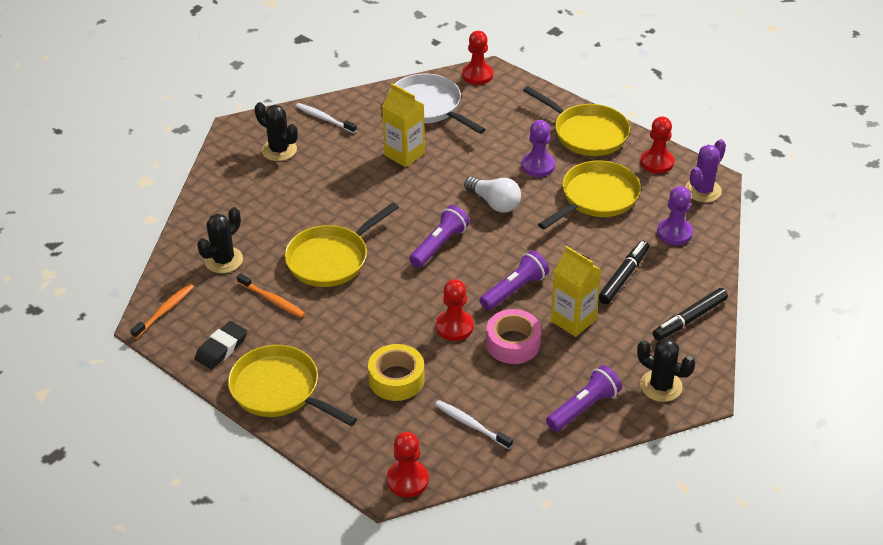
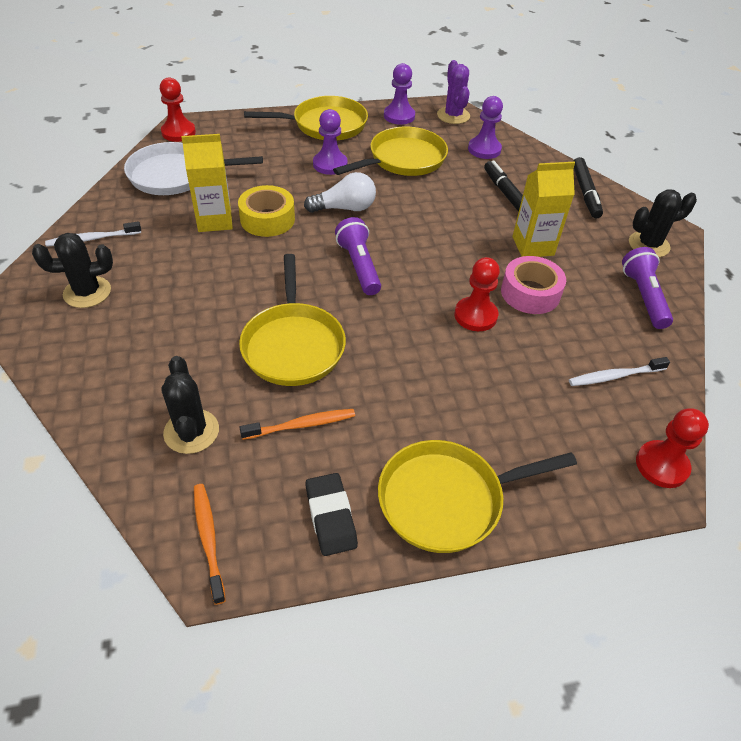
camera: 55 degrees left, 5 degrees up
(396, 379) = (511, 394): yellow tape -> yellow tape (267, 219)
(514, 290) = (464, 256): purple flashlight -> none
(596, 198) = (403, 159): yellow pan -> yellow pan turned 60 degrees clockwise
(657, 162) = (399, 116): red pawn -> purple pawn

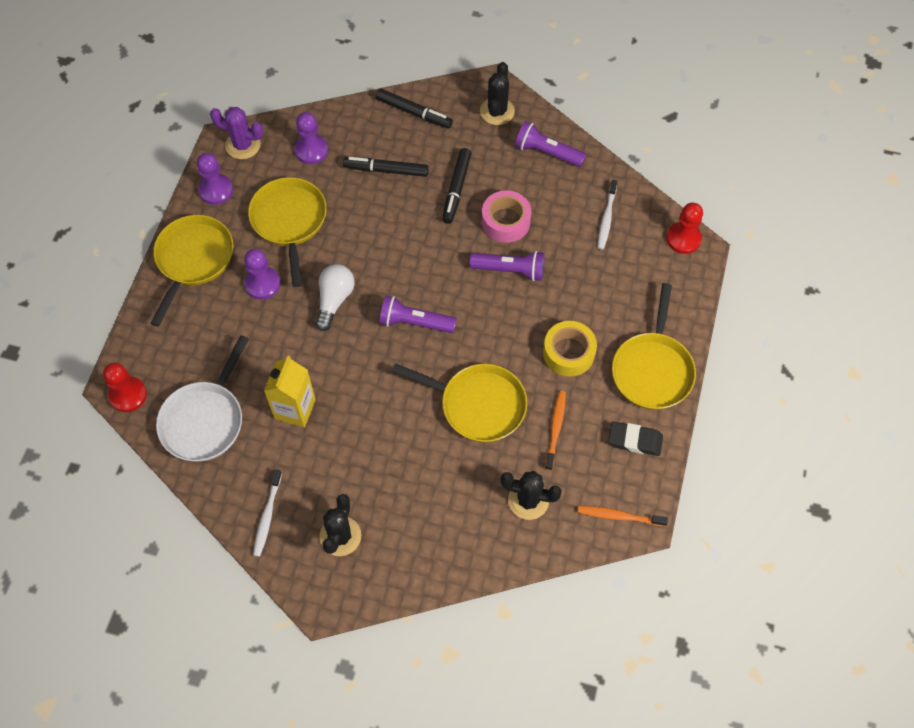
camera: 60 degrees left, 15 degrees up
(267, 219) = (316, 366): yellow tape -> yellow tape (568, 353)
(475, 315) = (510, 270): red pawn -> purple flashlight
(533, 246) = (456, 189): yellow carton -> black marker

